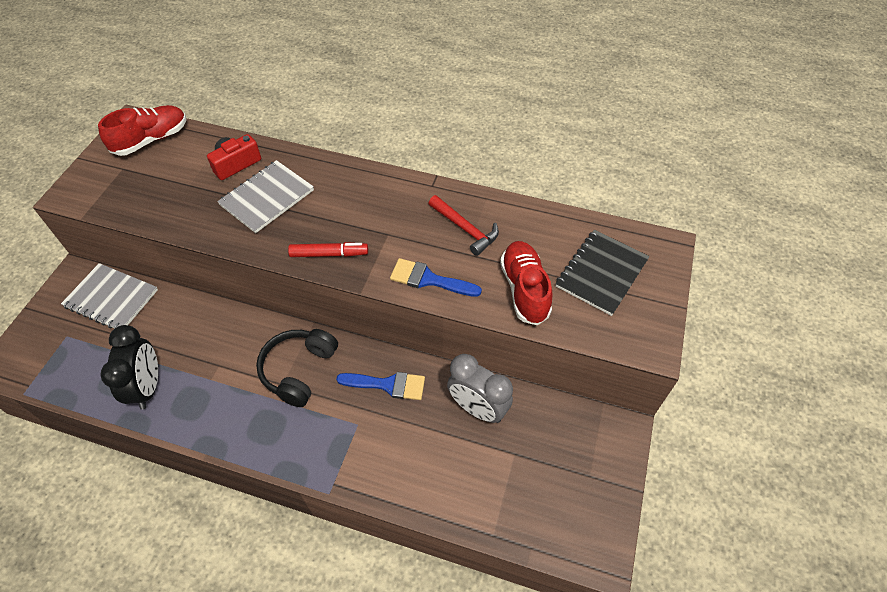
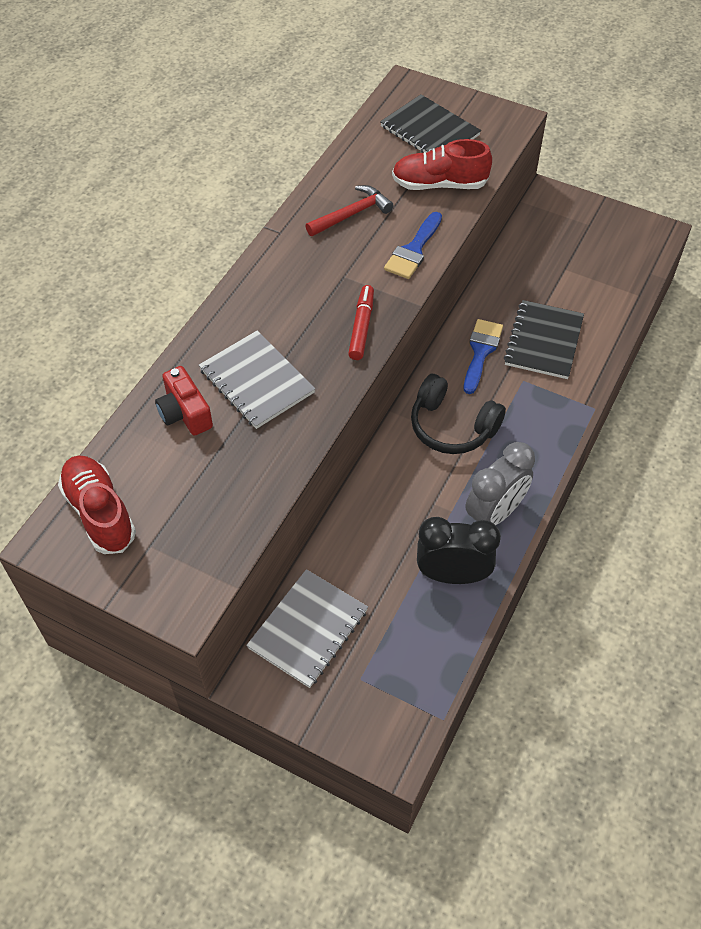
camera: 80 degrees left, 0 degrees up
(409, 439) = (544, 341): none -> black notebook
(477, 408) = (516, 286): grey clock -> grey clock (494, 513)

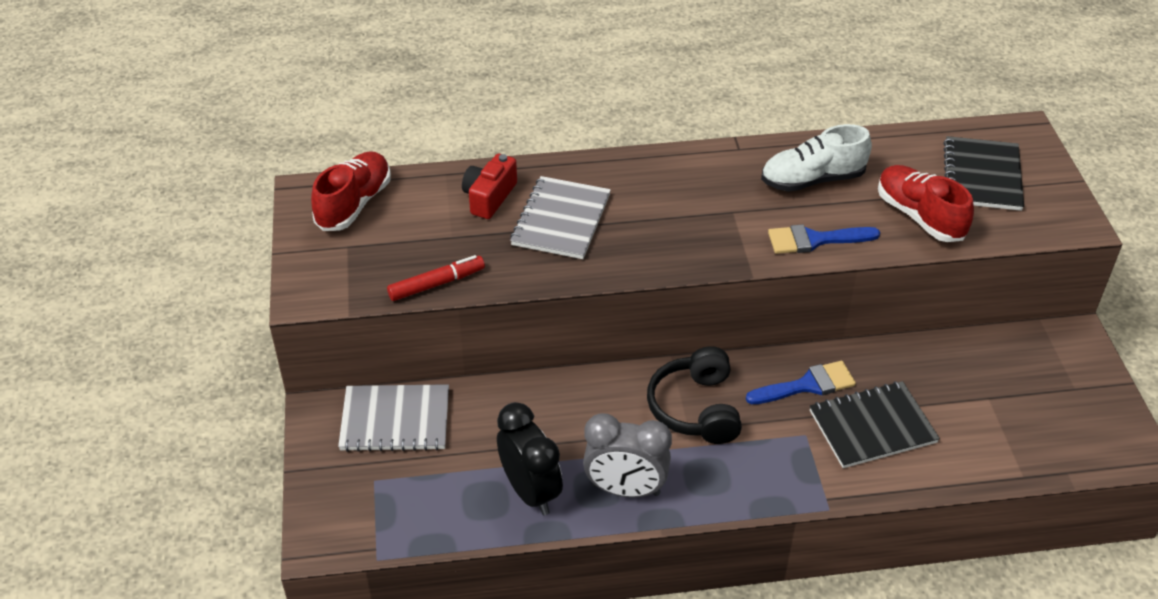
camera: 55 degrees right, 10 degrees down
(352, 214) = (812, 180): red hammer -> white shoe
(361, 327) = (685, 252): red marker -> red marker (436, 284)

